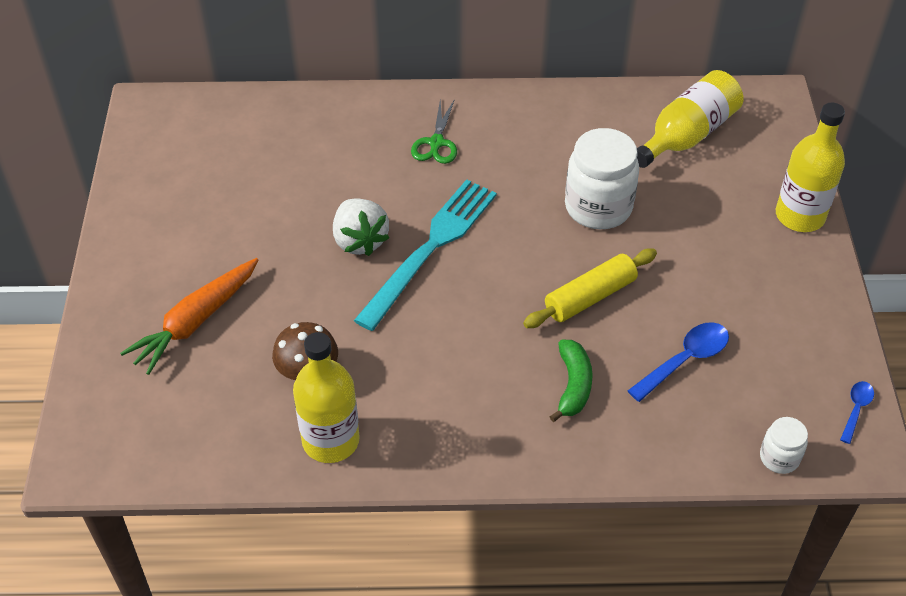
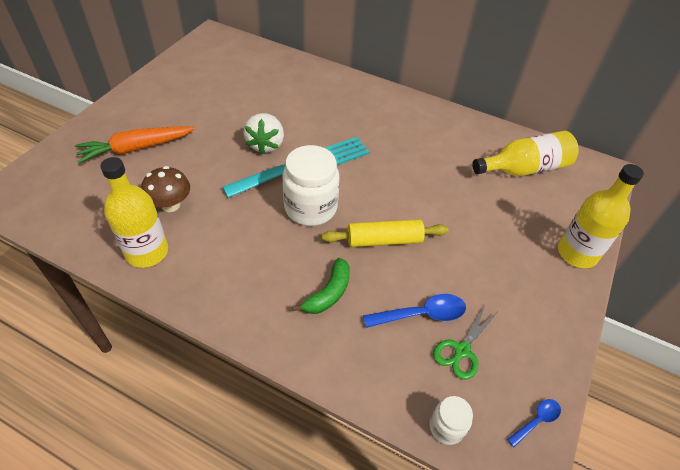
camera: 25 degrees right, 0 degrees up
(436, 143) = (355, 111): green scissors -> green scissors (461, 351)
(598, 207) = (431, 187): white jar -> white jar (310, 208)

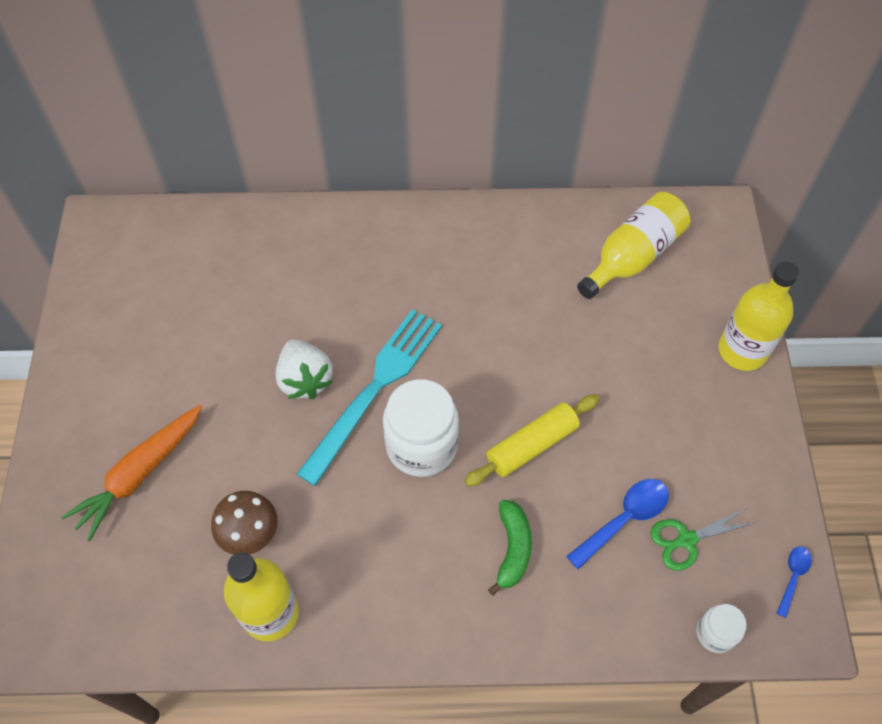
camera: 25 degrees left, 10 degrees up
(461, 351) = (686, 540): green scissors -> green scissors turned 60 degrees clockwise

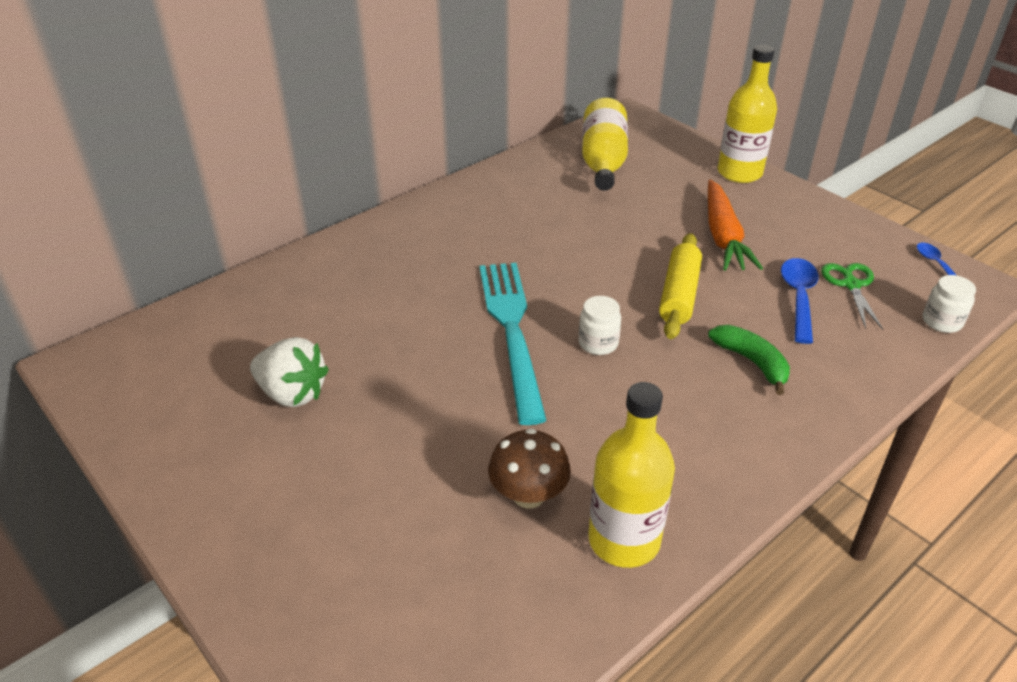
camera: 40 degrees left, 20 degrees down
(139, 475) = (358, 525): orange carrot -> orange carrot (723, 236)
(305, 379) = (442, 359): white strawberry -> white strawberry (292, 393)
(421, 446) = (598, 343): white jar -> white jar, size x0.51
(686, 540) = (851, 284): green scissors -> green scissors turned 150 degrees clockwise

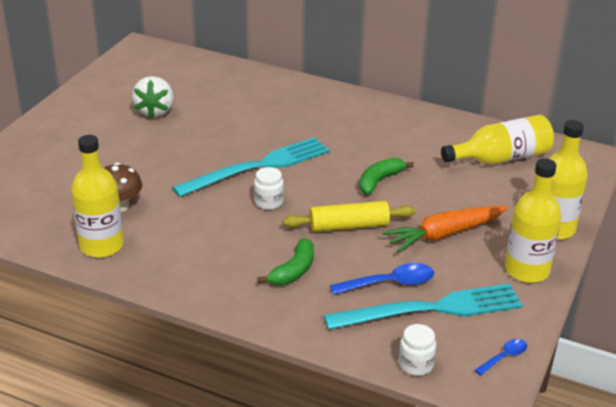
camera: 65 degrees right, 5 degrees down
(600, 247) = (379, 181): none -> green banana
(802, 208) = (526, 270): none -> yellow bottle
(851, 284) = (430, 309): green scissors -> turquoise fork

